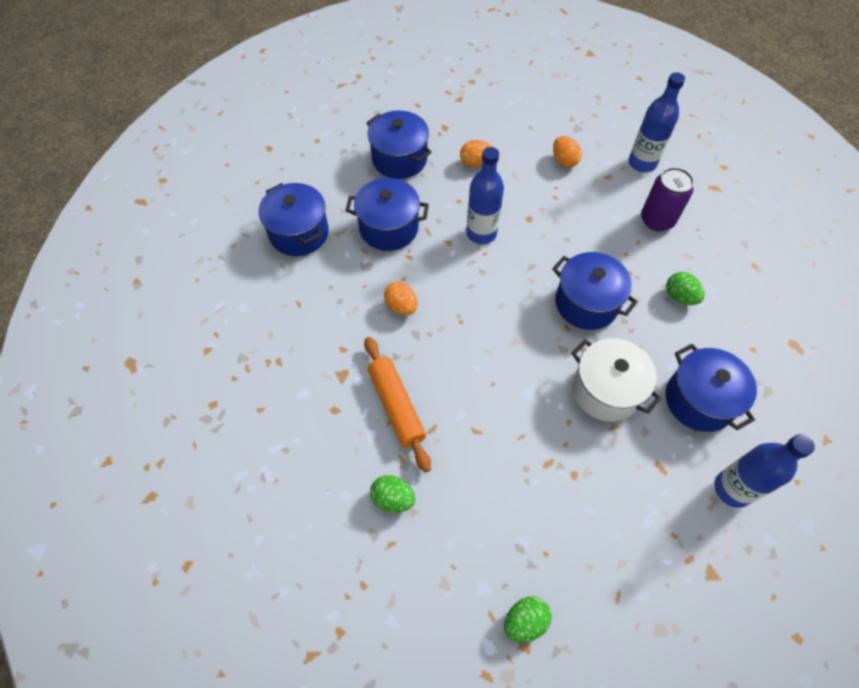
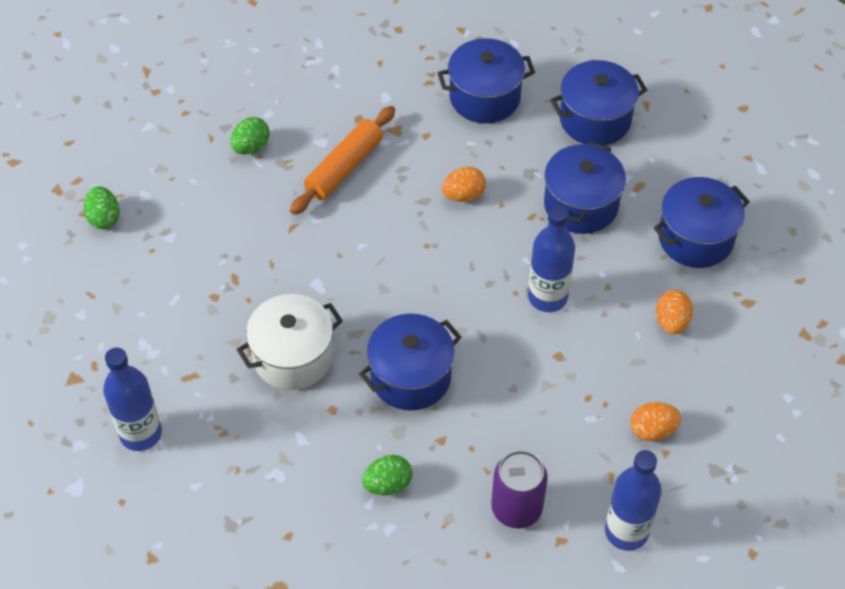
camera: 105 degrees right, 5 degrees down
(396, 406) = (344, 167): orange rolling pin -> orange rolling pin turned 45 degrees counterclockwise
(699, 400) = (247, 445): blue pot -> blue pot (485, 97)

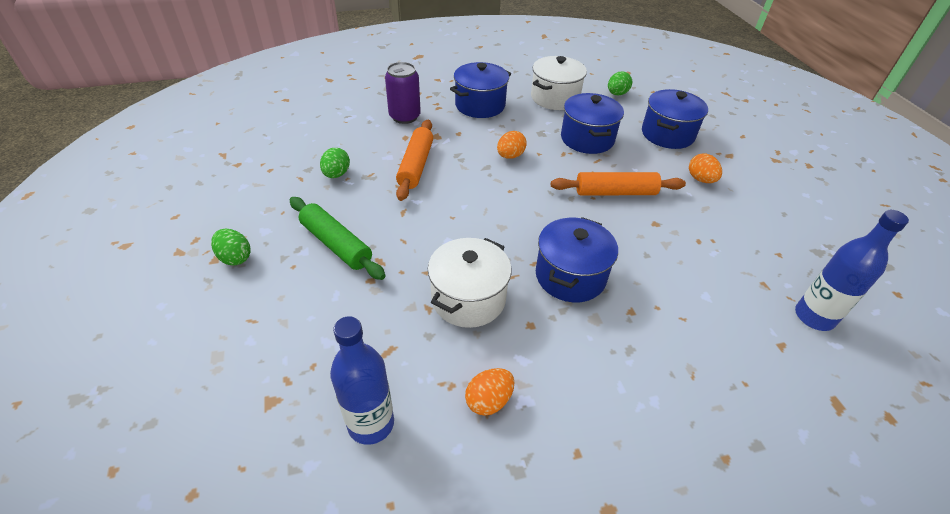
camera: 30 degrees left, 10 degrees down
(203, 241) = (336, 244): none -> green rolling pin
(387, 484) = (622, 364): green egg -> green egg (617, 94)
(516, 508) = (729, 336): purple can -> purple can (404, 117)
(547, 297) = (615, 192): blue bottle -> orange rolling pin
(595, 119) = (555, 98): blue pot -> white pot
(652, 430) = (757, 244): orange egg -> orange egg (489, 401)

